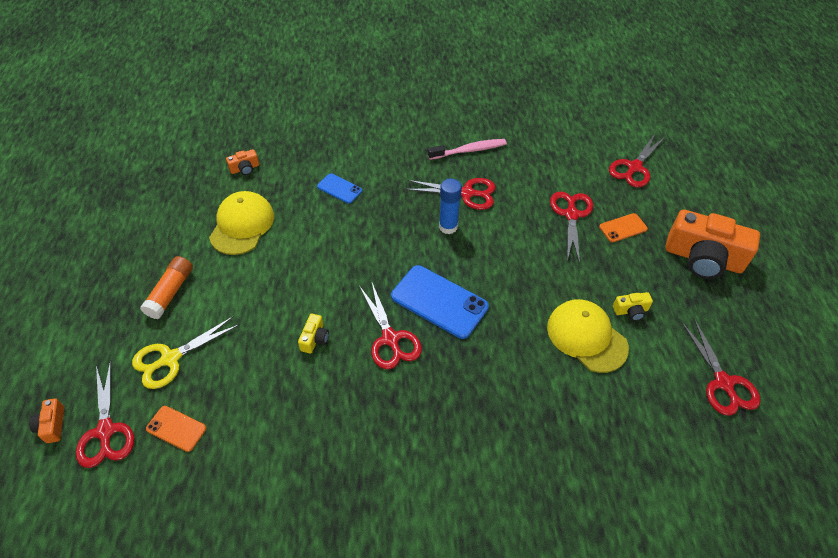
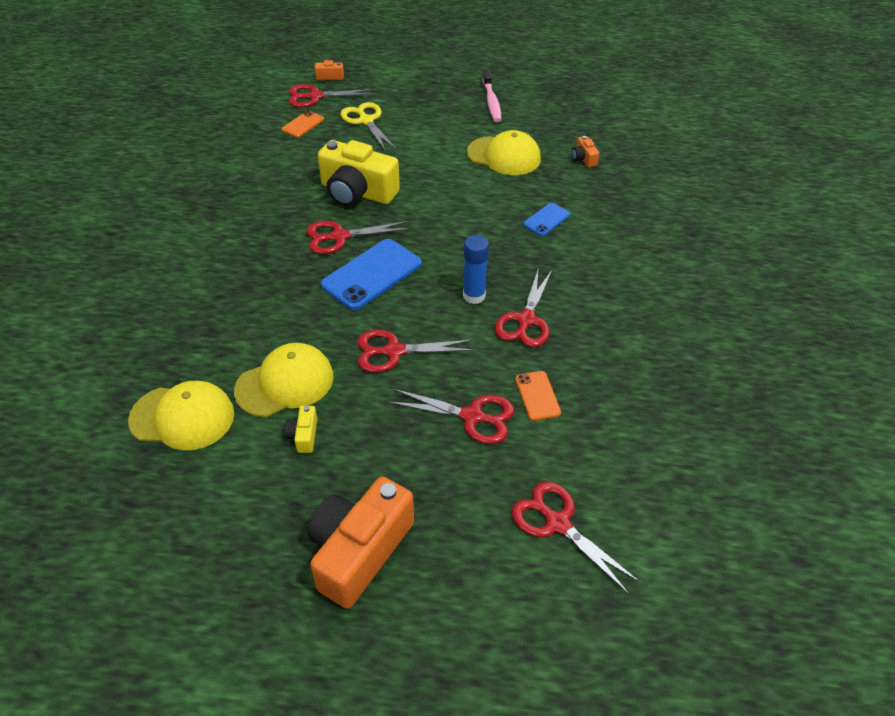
camera: 100 degrees right, 5 degrees down
(170, 292) = (433, 119): orange glue stick -> none
(314, 338) = (357, 192): yellow camera -> yellow camera, size x2.37
(469, 150) = (605, 335): pink toothbrush -> pink toothbrush (491, 102)
(623, 228) = (437, 469): orange phone -> orange phone (537, 396)
(651, 403) = (183, 417): none -> yellow cap
(723, 383) = (172, 497): red scissors -> red scissors (394, 351)

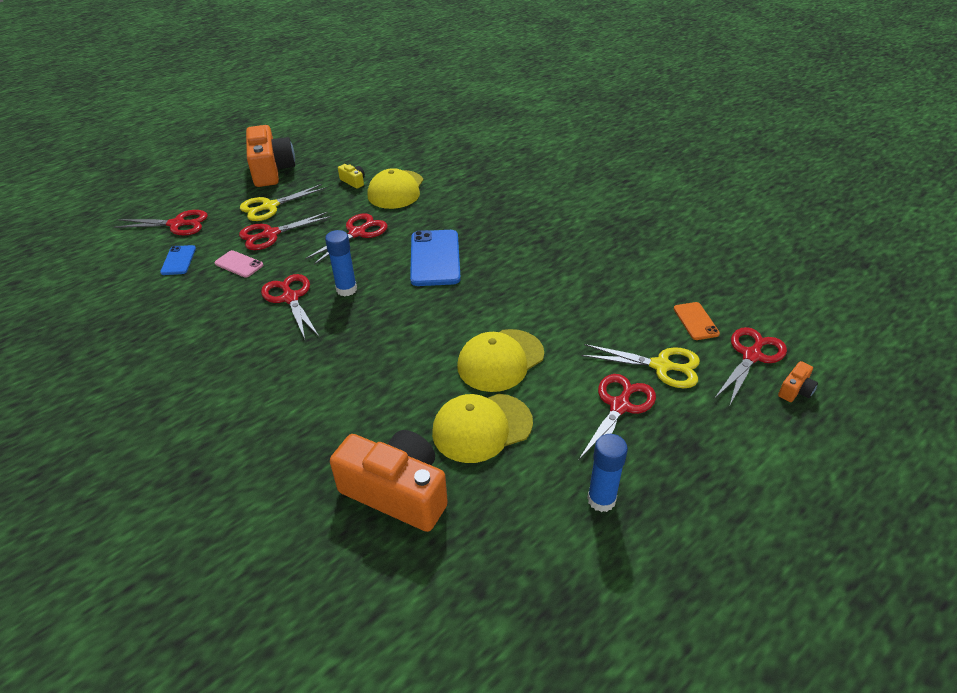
camera: 135 degrees right, 5 degrees down
(183, 417) = (422, 156): yellow cap -> yellow cap (500, 360)
(339, 237) = (496, 264): red scissors -> red scissors (620, 406)
(357, 192) = (542, 299): yellow camera -> none
(431, 467) = (270, 206): none -> yellow scissors
(491, 102) = (601, 500): pink toothbrush -> blue glue stick
(537, 396) = (239, 264): orange phone -> pink phone
(546, 219) = (358, 385): blue phone -> blue phone (178, 260)
(584, 159) = (397, 492): orange camera -> orange camera, size x2.37

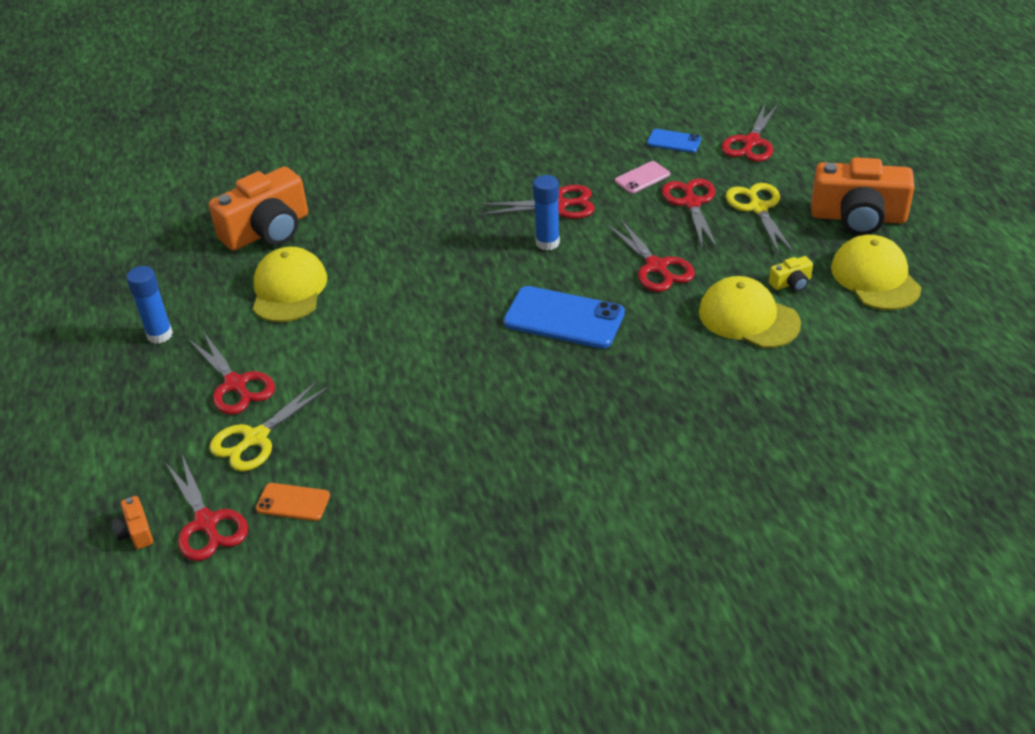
camera: 115 degrees right, 0 degrees up
(500, 360) = (359, 323): yellow cap -> yellow cap (875, 277)

